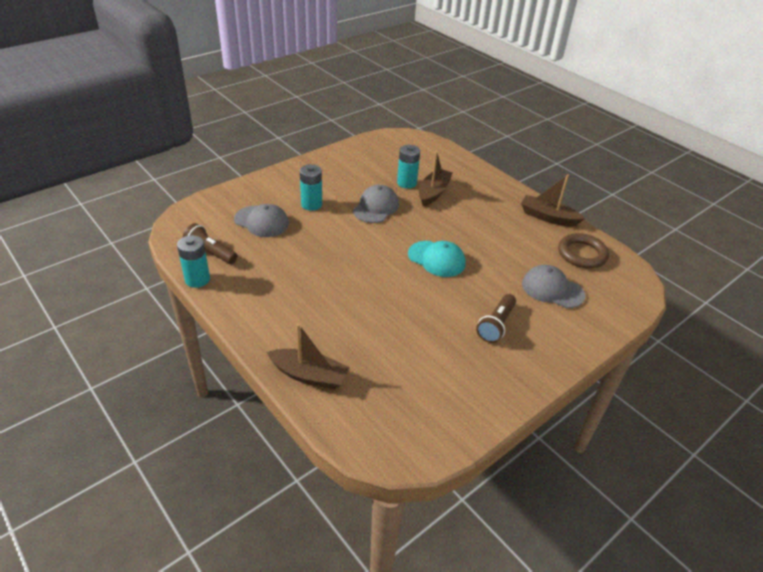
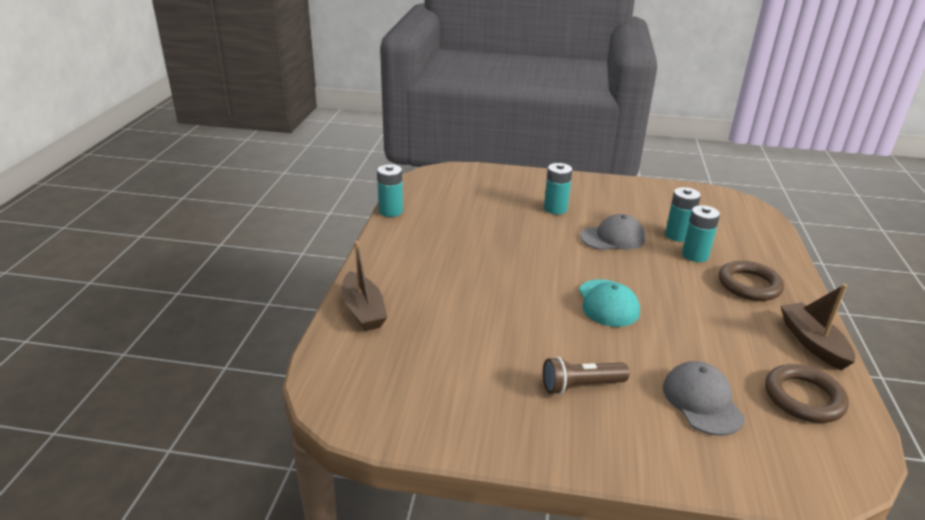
camera: 50 degrees right, 10 degrees down
(210, 252) = (426, 201): brown flashlight -> none
(261, 221) = (495, 200): grey cap -> none
(433, 193) = (695, 255): brown boat -> turquoise battery
(482, 197) = (749, 285): none -> brown ring

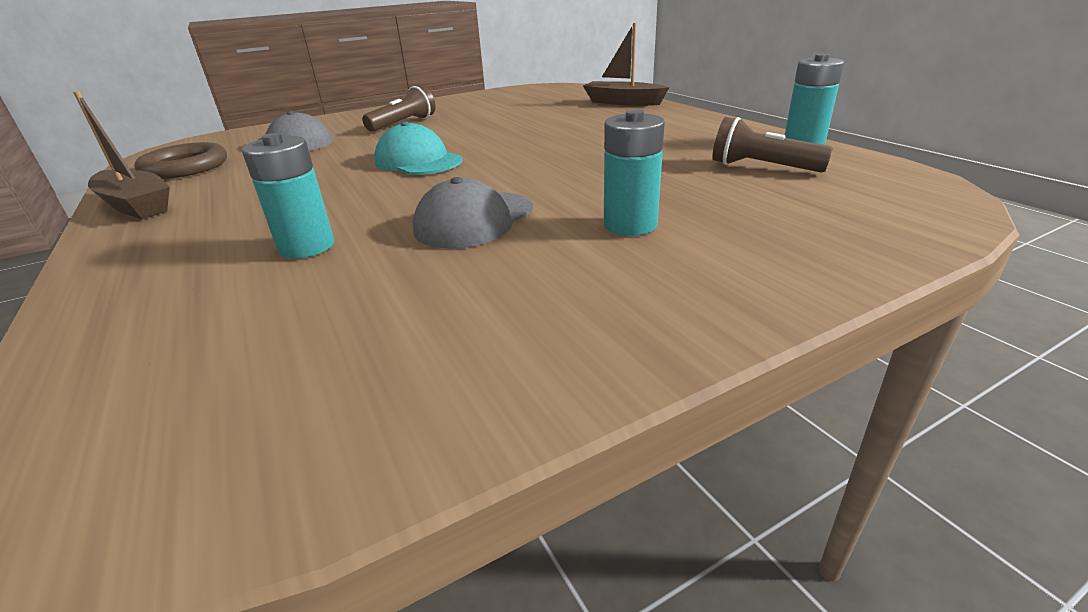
camera: 145 degrees right, 0 degrees up
(450, 208) = (762, 167): none -> brown flashlight
(677, 235) = (350, 270): turquoise battery -> none
(749, 285) = (205, 237): brown ring -> none

